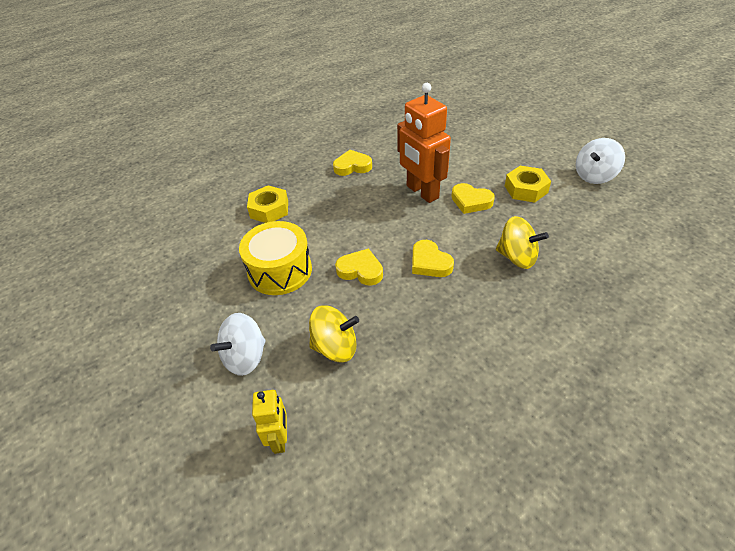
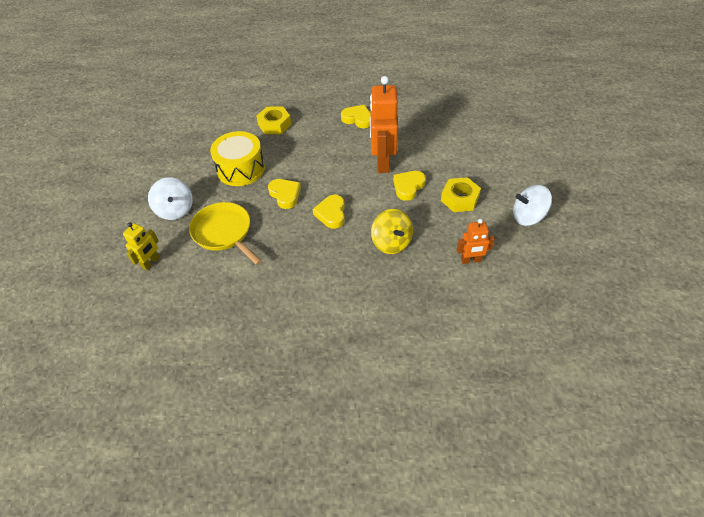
camera: 35 degrees right, 5 degrees up
(245, 357) = (175, 210): white spinning top -> white spinning top turned 105 degrees counterclockwise
(335, 347) = (224, 232): yellow spinning top -> yellow pan
(471, 201) = (408, 187): yellow heart -> yellow heart turned 60 degrees clockwise
(599, 234) = (471, 260): none -> orange robot

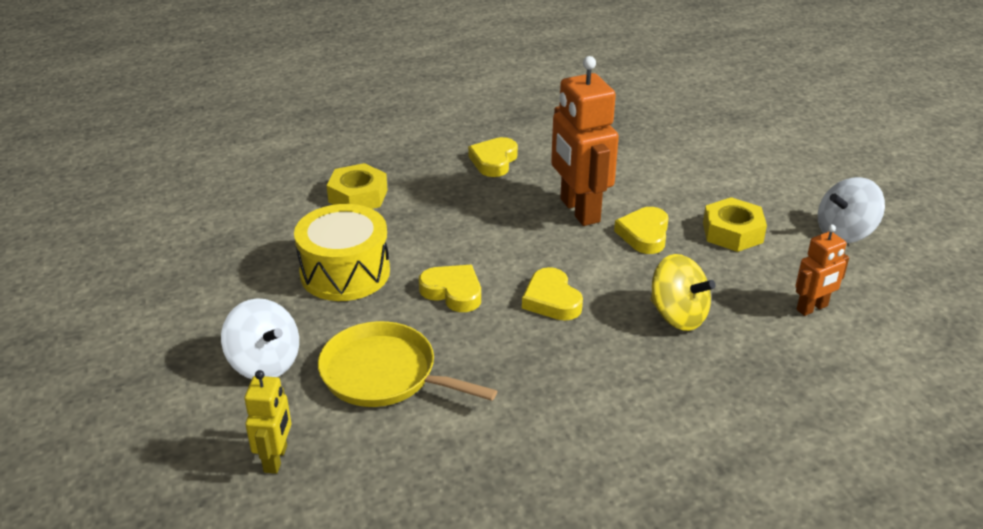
camera: 25 degrees left, 15 degrees down
(357, 119) = (494, 161): yellow heart -> yellow heart turned 75 degrees counterclockwise

